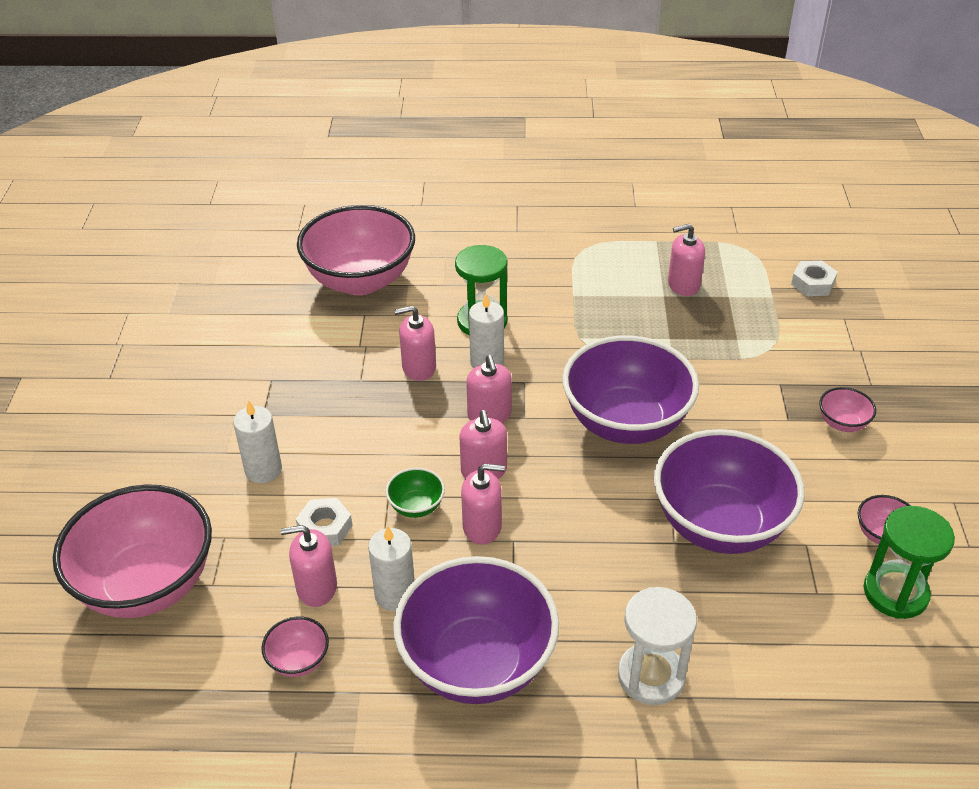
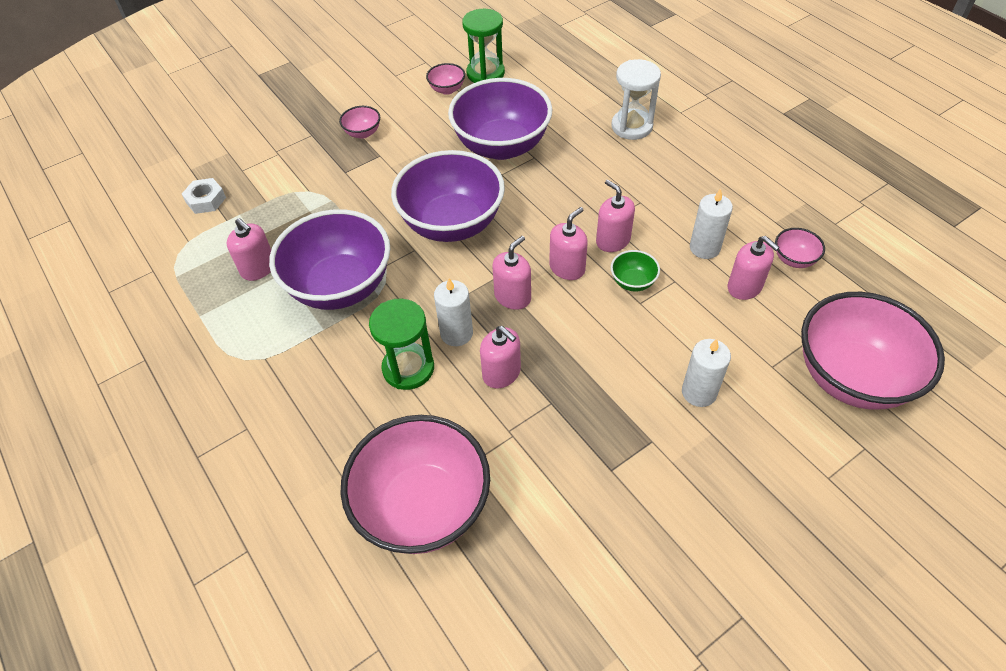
camera: 125 degrees left, 10 degrees up
(325, 528) = (701, 316): white nut -> none
(477, 663) = (702, 188): purple bowl -> purple bowl (340, 286)

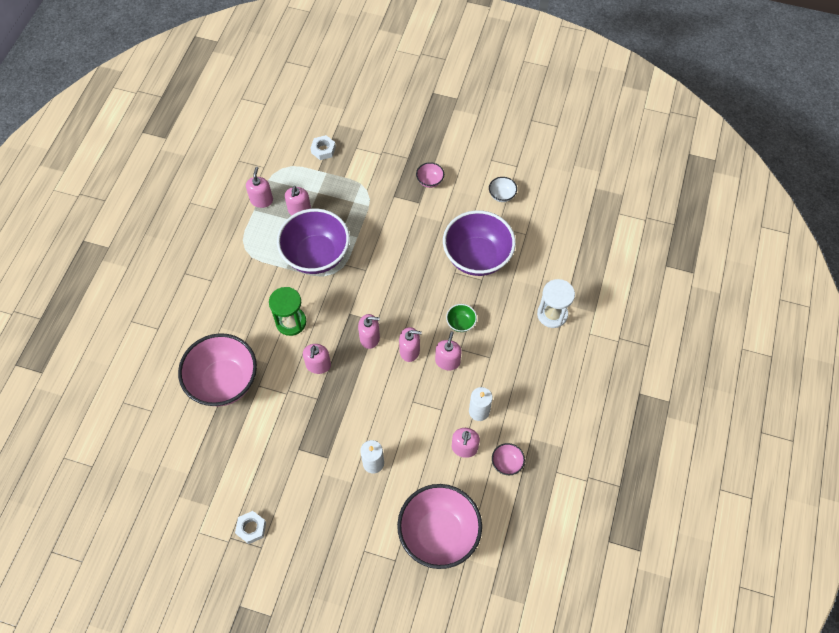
camera: 50 degrees right, 10 degrees up
(196, 299) = (261, 200): none -> pink soap dispenser
(447, 89) = (501, 195): pink bowl -> white bowl
(452, 224) = (397, 274): purple bowl -> none
(456, 333) = (327, 328): white candle -> none
(485, 73) = (534, 205): green hourglass -> none
(633, 282) = (424, 389): green bowl -> green bowl (460, 323)
(700, 612) = (251, 528): none -> white nut

